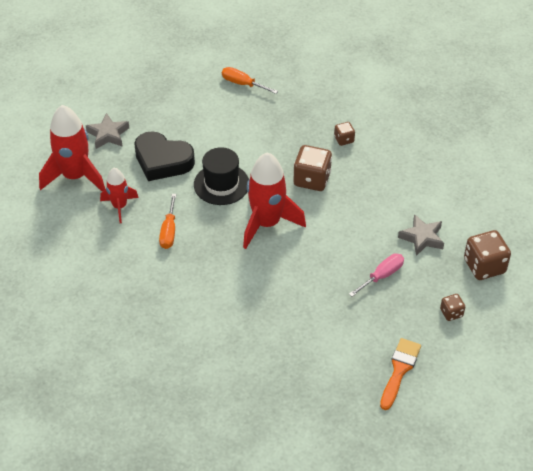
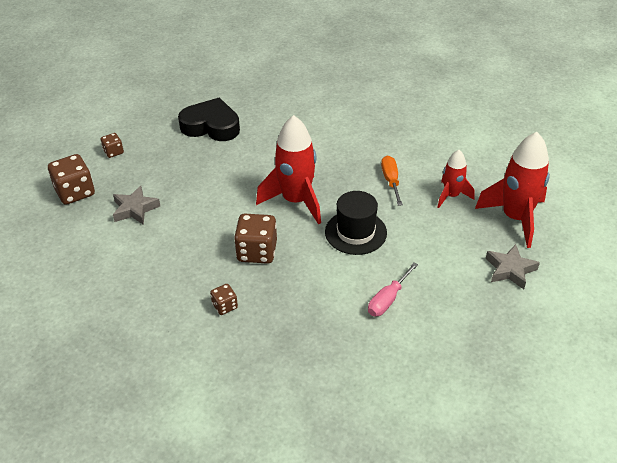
camera: 170 degrees right, 5 degrees down
(162, 161) = (431, 248): black heart -> black heart (211, 126)
(243, 84) = (374, 369): orange screwdriver -> none
(382, 276) = (176, 171): pink screwdriver -> pink screwdriver (388, 299)
(399, 370) = (162, 110): orange brush -> none

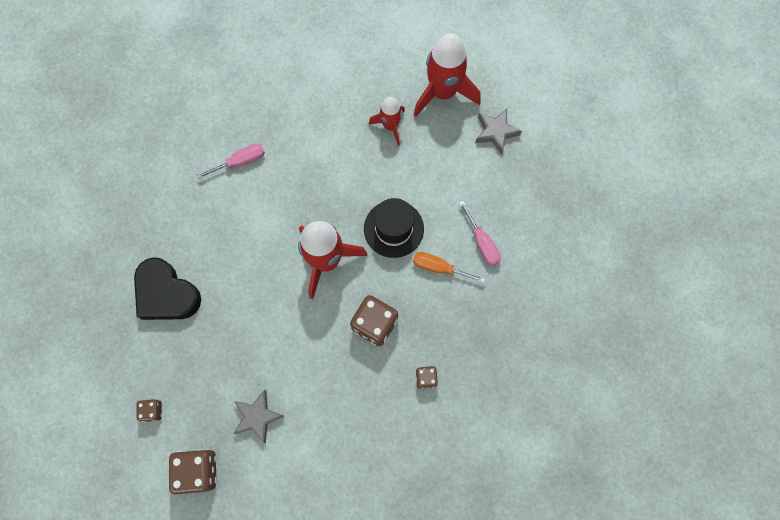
camera: 65 degrees left, 30 degrees up
(211, 126) = (166, 294): black heart -> black heart turned 90 degrees counterclockwise
(346, 124) = (240, 162): none -> pink screwdriver
(391, 181) = (344, 165): orange screwdriver -> orange screwdriver (439, 268)

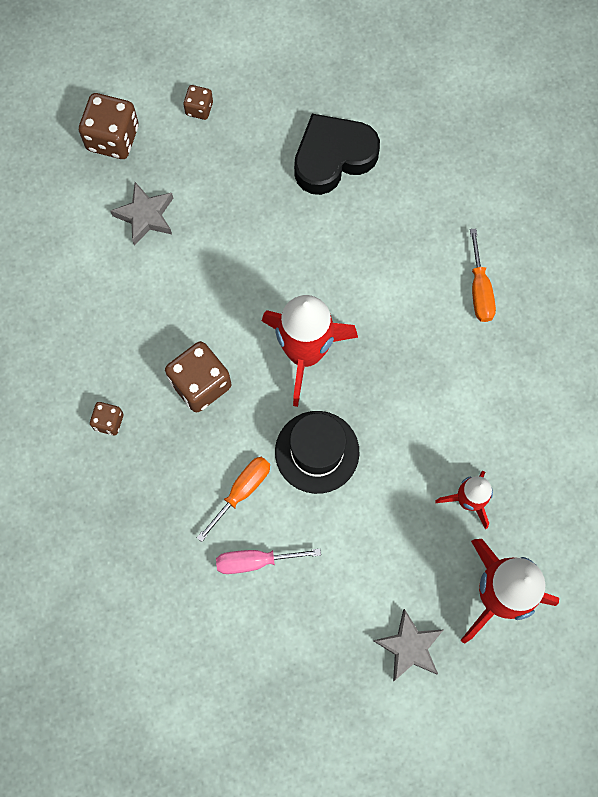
camera: 110 degrees right, 0 degrees up
(240, 162) = (479, 290): pink screwdriver -> orange screwdriver

